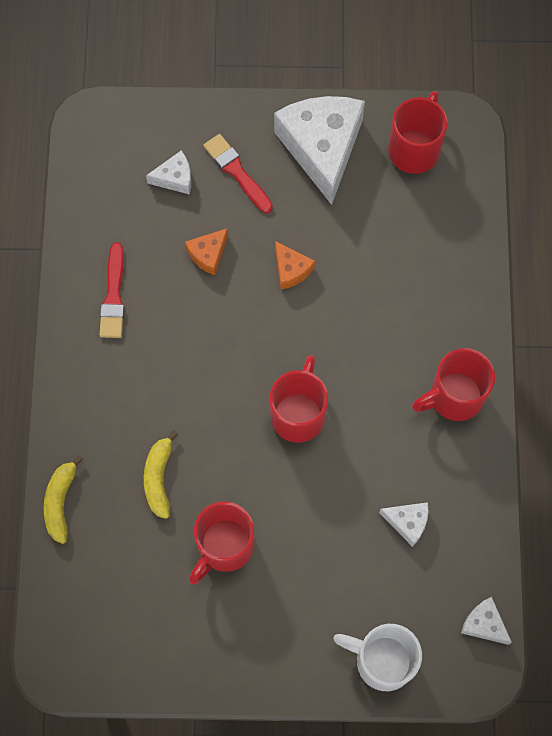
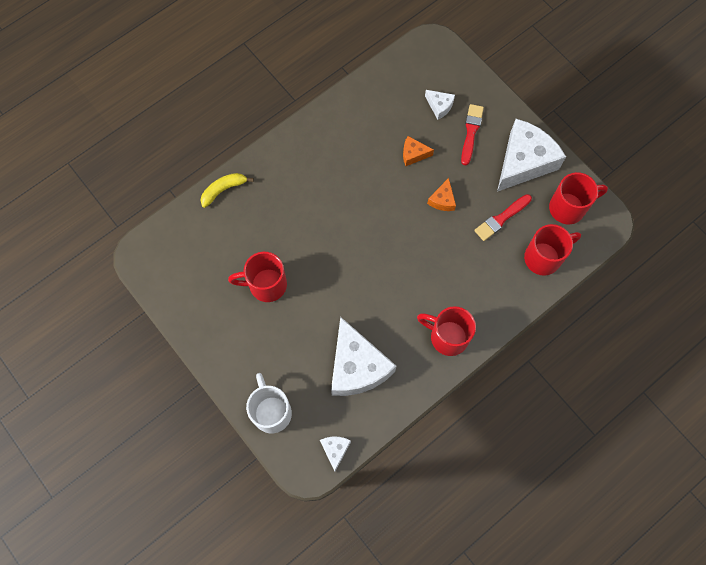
camera: 50 degrees right, 0 degrees up
(113, 296) = (350, 128): red brush -> red brush (501, 218)
(159, 478) = (275, 225): yellow banana -> none
(298, 414) = (367, 265): red mug -> red mug (544, 257)
(407, 522) = (357, 366): white cheese -> white cheese, size x2.25

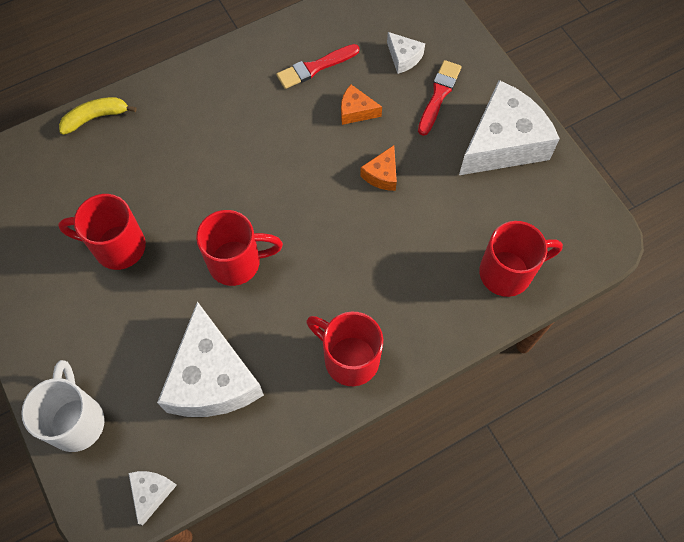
camera: 10 degrees right, 5 degrees down
(501, 218) = (458, 211): red brush -> red brush (315, 67)
(568, 208) = (554, 211): red mug -> red mug (237, 262)

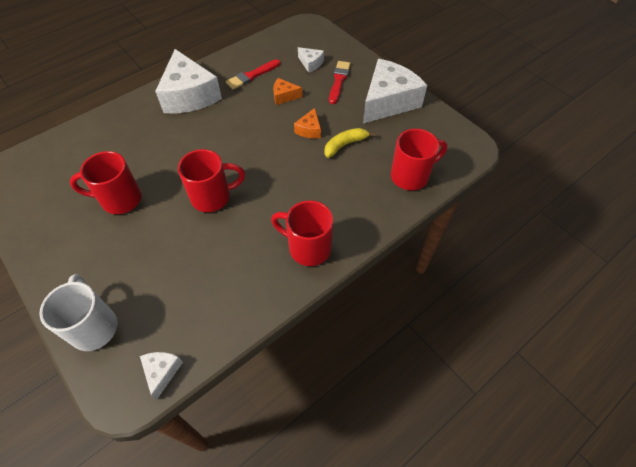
camera: 10 degrees left, 10 degrees down
(95, 118) = (98, 122): yellow banana -> yellow banana (345, 145)
(212, 378) = (203, 278): white cheese -> white cheese (189, 95)

